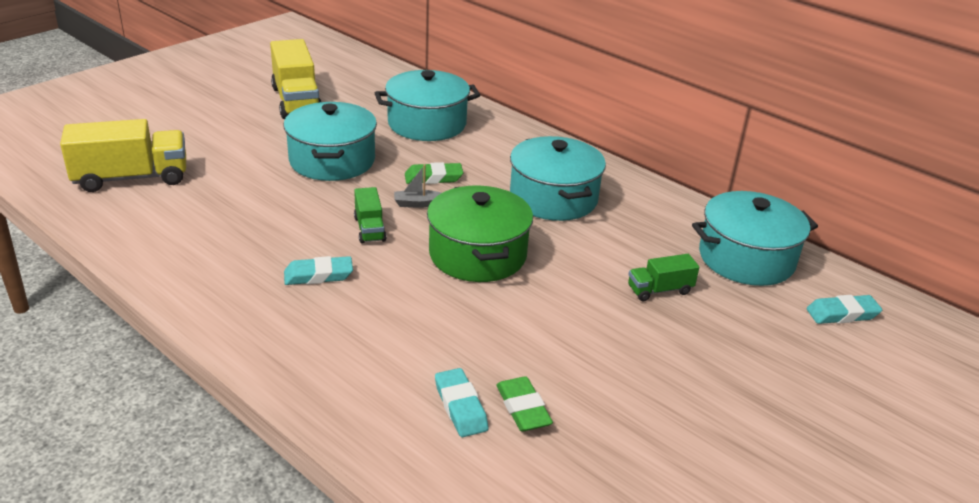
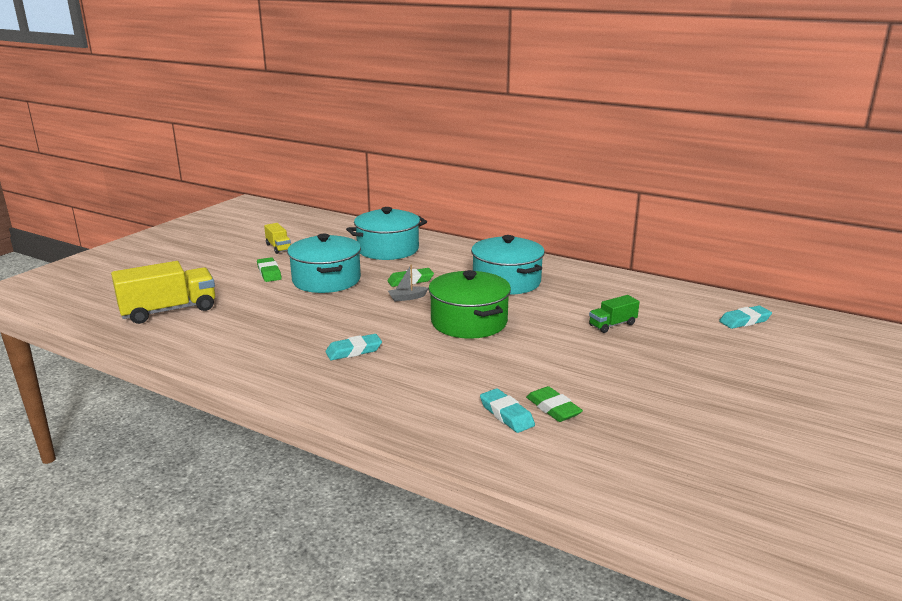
camera: 10 degrees left, 10 degrees down
(269, 139) = (269, 273): none -> green eraser
(296, 101) = (278, 247): yellow truck -> yellow truck, size x0.52
(369, 229) = (378, 317): green truck -> none
(746, 258) = (662, 298): turquoise pot -> none

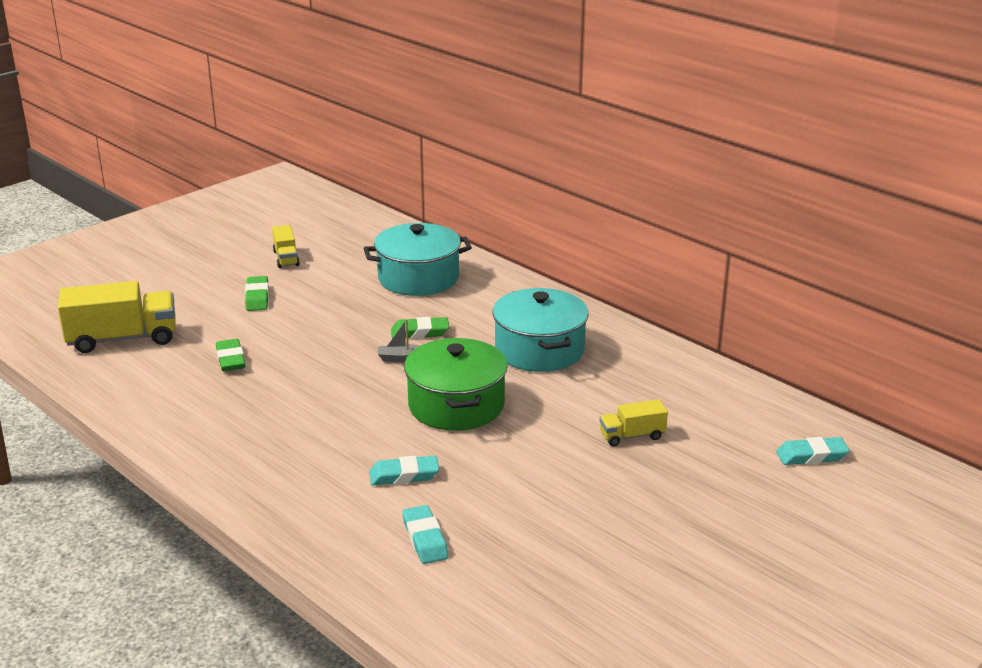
camera: 15 degrees right, 5 degrees up
(326, 280) = (319, 317): turquoise pot -> none
(354, 351) = (300, 426): turquoise eraser -> turquoise eraser (404, 475)
(553, 408) = (483, 540): green eraser -> green eraser (230, 359)
(612, 325) = (632, 436): green truck -> yellow truck

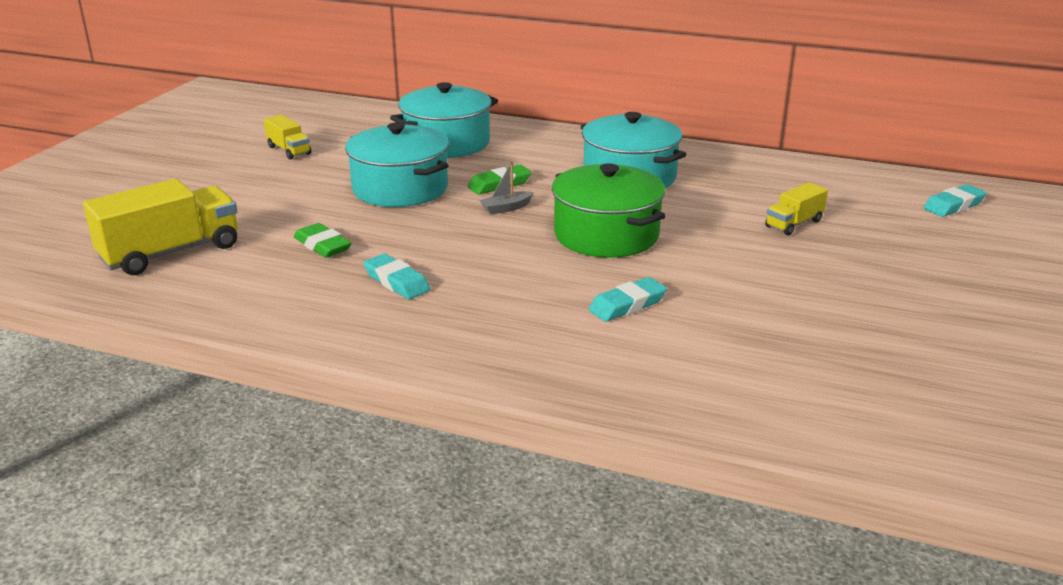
camera: 25 degrees left, 0 degrees up
(257, 297) = (293, 187): green eraser -> none
(337, 318) = (400, 188): none -> turquoise pot
(425, 539) = (716, 355): turquoise eraser -> turquoise eraser (397, 282)

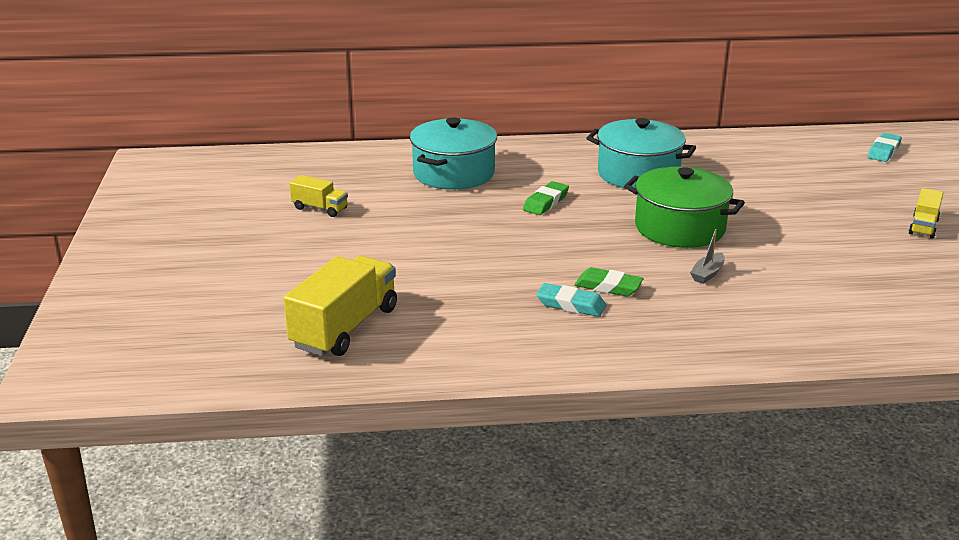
camera: 25 degrees left, 0 degrees up
(322, 245) = (470, 289): green eraser -> green eraser (608, 287)
(400, 188) = (468, 224): turquoise pot -> none
(506, 208) = (577, 222): grey boat -> grey boat (707, 274)
(627, 305) = (760, 280): turquoise eraser -> none
(794, 224) = (798, 189): yellow truck -> yellow truck (923, 226)

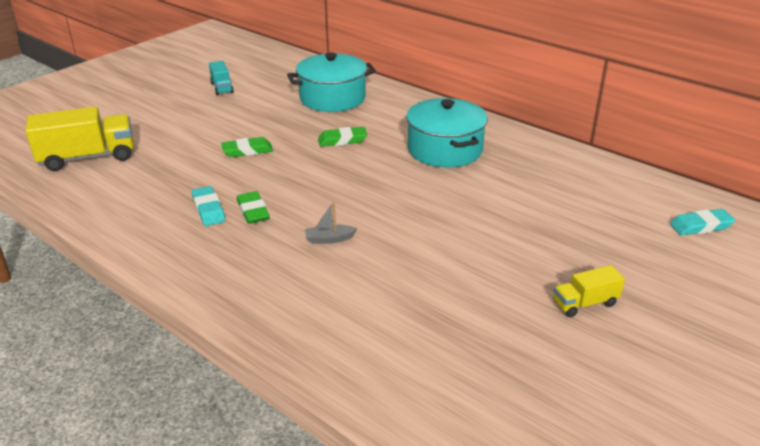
camera: 45 degrees right, 5 degrees up
(320, 208) = (222, 88): yellow truck -> turquoise truck
(487, 247) = (247, 151): none -> green eraser
(679, 228) = (386, 199): green pot -> none

